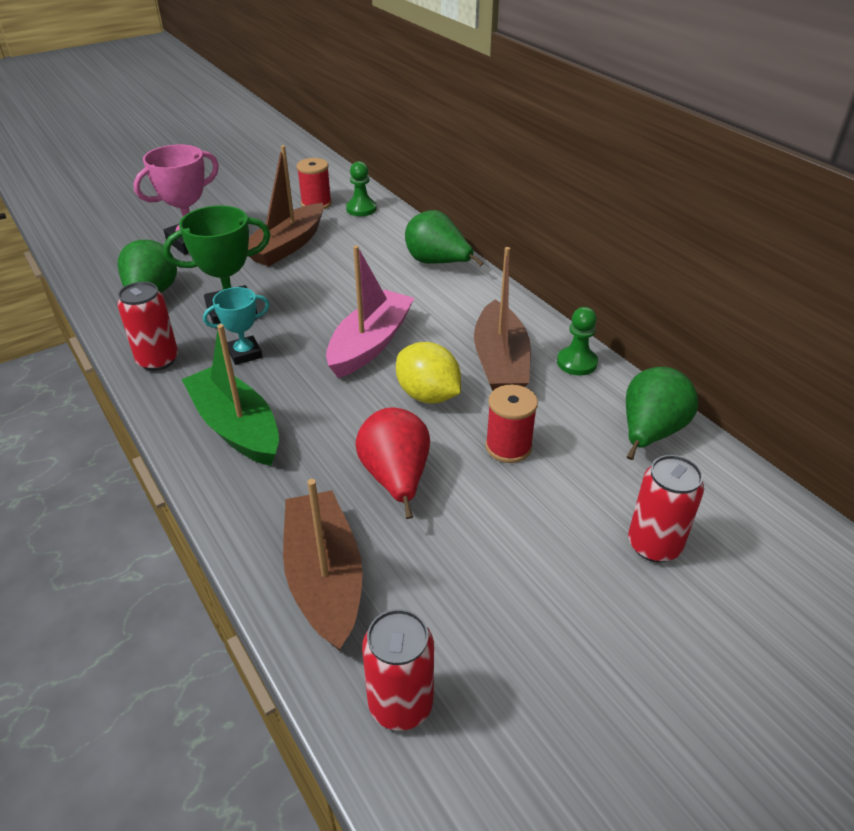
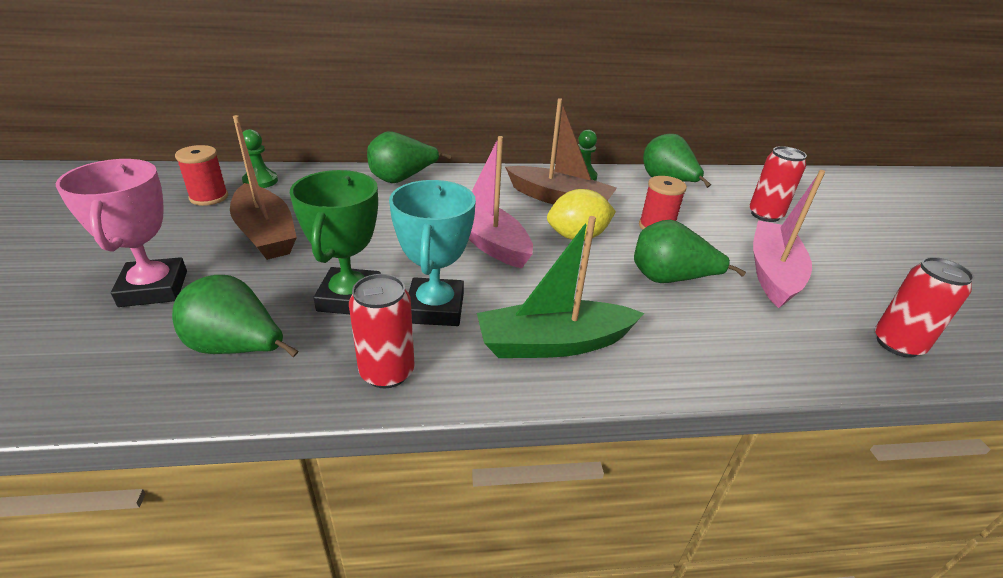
camera: 65 degrees left, 5 degrees down
(245, 354) = (435, 308): turquoise trophy -> turquoise trophy, size x1.65
(324, 578) = (773, 345): brown boat -> none
(396, 478) = (669, 279): red pear -> green pear
(485, 566) = (772, 272): none -> pink boat

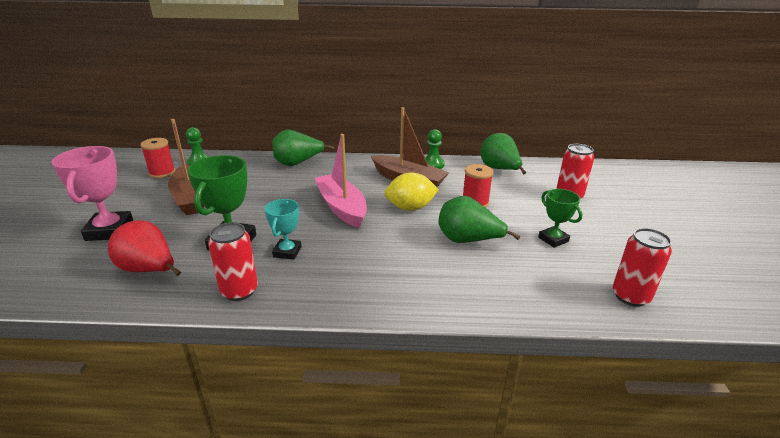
camera: 10 degrees right, 5 degrees down
(237, 348) = (149, 270): green pear -> red pear
(435, 308) = (287, 252): turquoise trophy -> turquoise trophy, size x0.61
(553, 343) = (361, 279): green boat -> none
(772, 272) = (553, 239): pink boat -> green trophy

